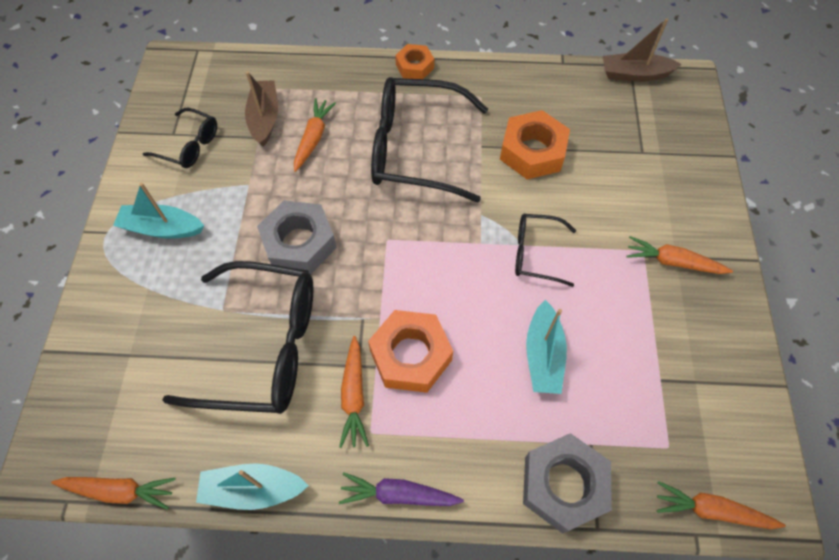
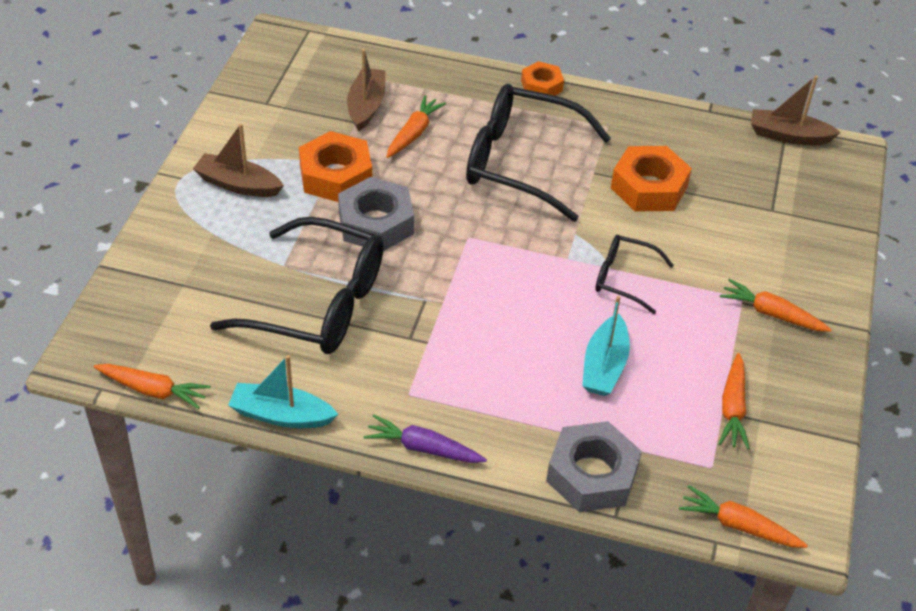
camera: 10 degrees right, 15 degrees down
(162, 228) = (238, 184): turquoise boat -> brown boat
(189, 145) = (281, 117): black glasses -> none
(354, 395) = (399, 361): orange carrot -> orange carrot (732, 408)
(410, 355) = (466, 340): orange nut -> orange nut (335, 176)

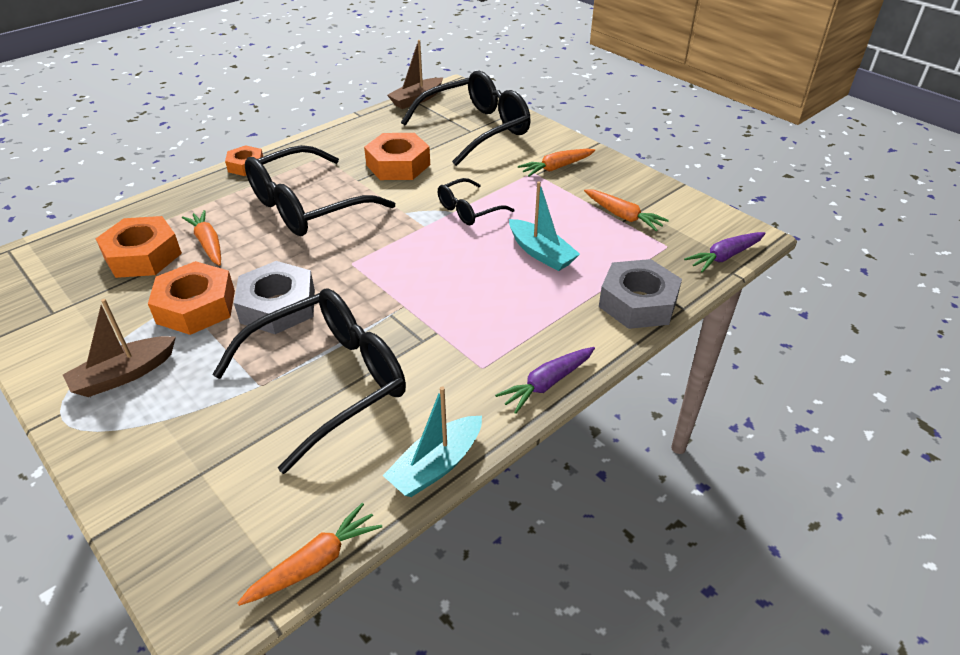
camera: 55 degrees left, 5 degrees down
(366, 106) = (143, 256): brown boat -> orange nut
(738, 525) = (724, 257): orange carrot -> purple carrot
(781, 213) = (476, 129): none -> black glasses

